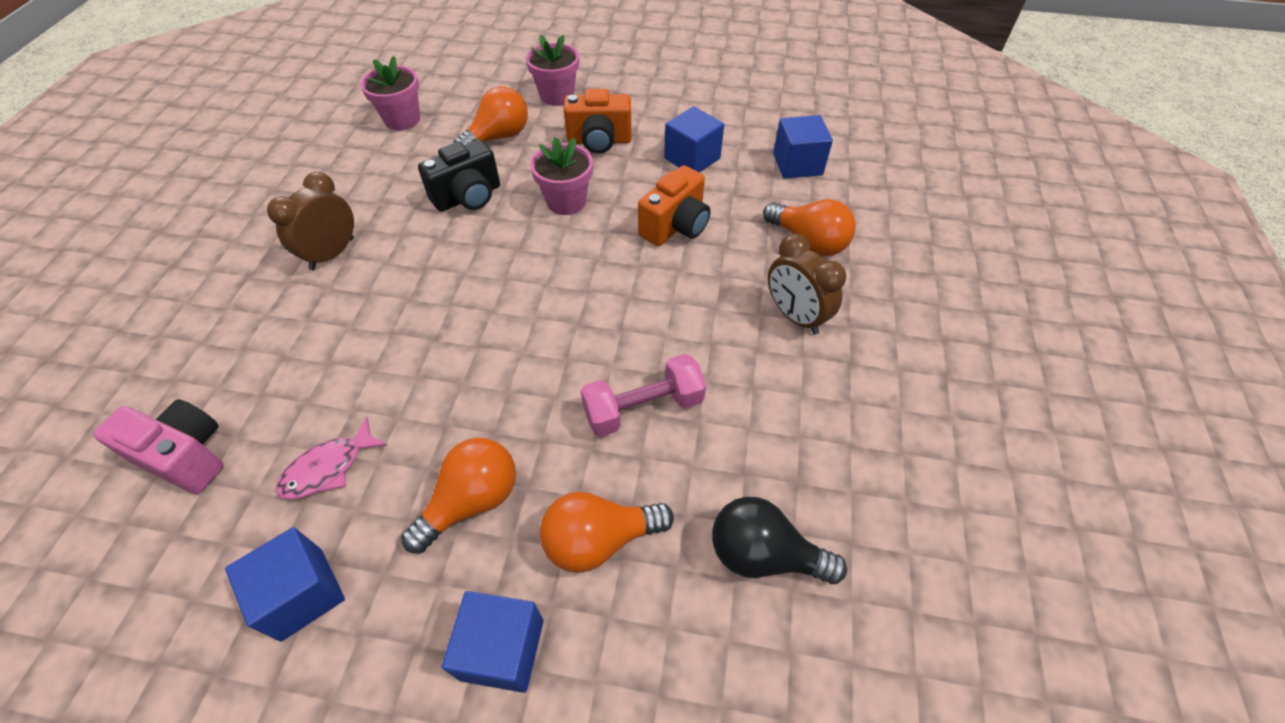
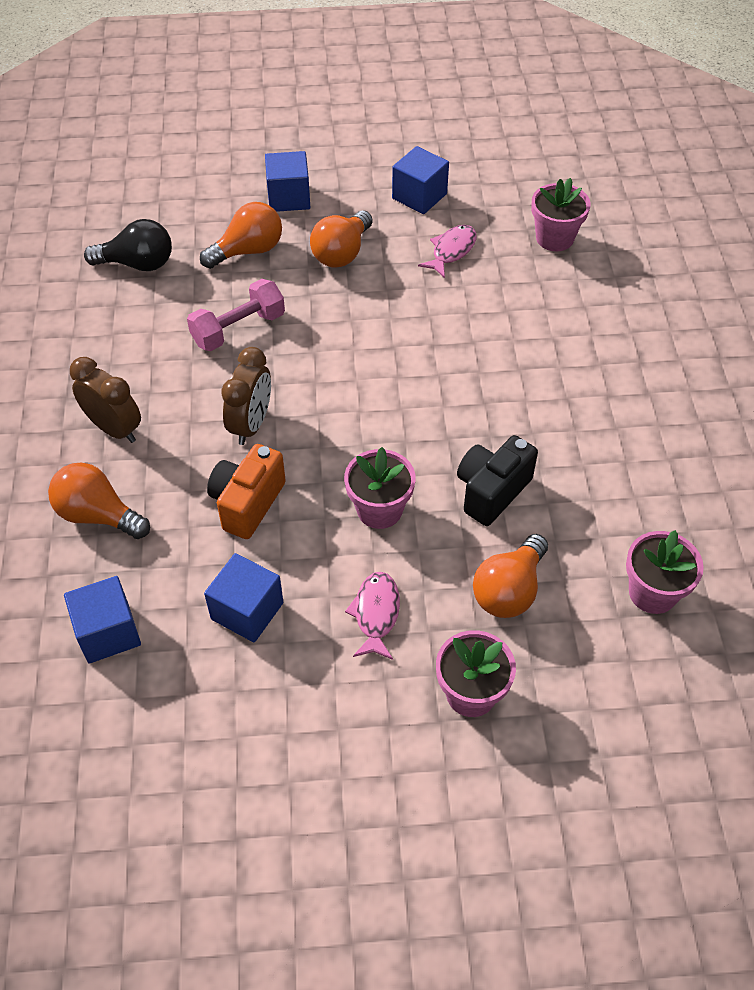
camera: 165 degrees right, 0 degrees up
(186, 456) = (554, 238): pink camera -> pink flower pot
(332, 254) = (582, 397): brown clock -> brown clock (251, 424)
(599, 141) = (376, 614): orange camera -> pink fish

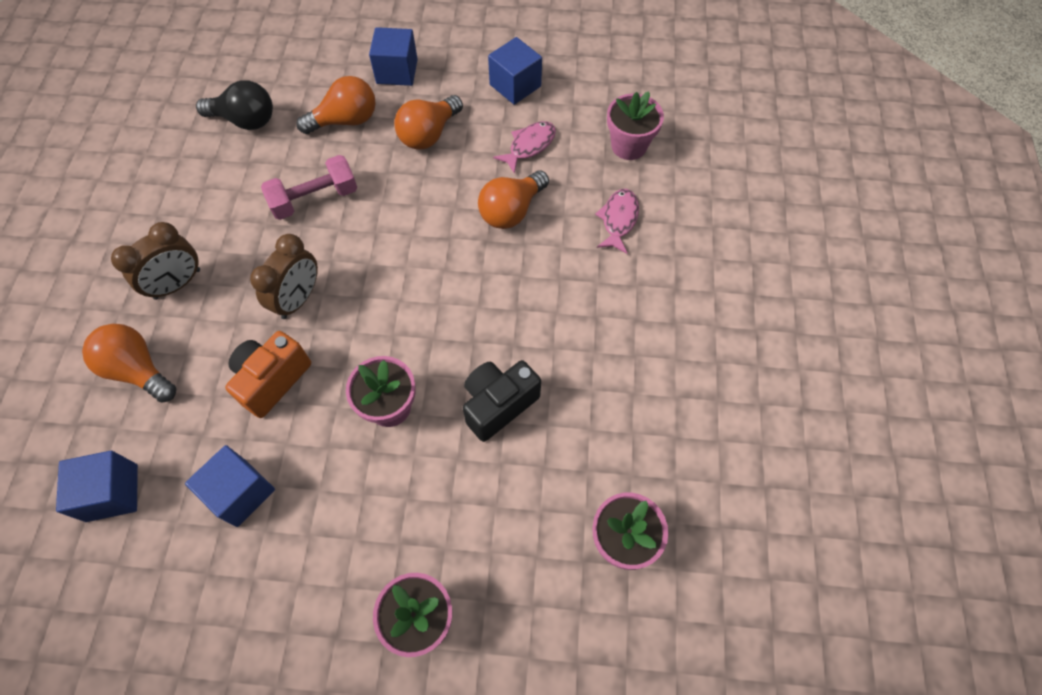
camera: 10 degrees right, 10 degrees up
(114, 429) = (178, 284): brown clock -> brown clock turned 90 degrees clockwise
(376, 614) = (356, 516): pink fish -> pink fish (618, 220)
(509, 590) = (486, 513): orange light bulb -> orange light bulb (511, 211)

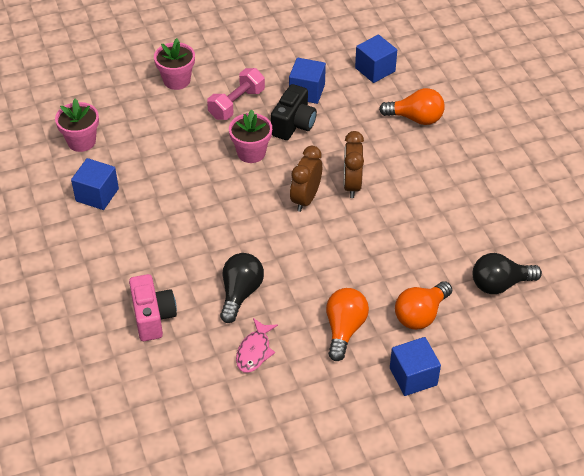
camera: 155 degrees right, 15 degrees down
(178, 284) = (437, 165): brown clock -> brown clock (305, 199)
(272, 380) = (332, 141): orange camera -> none
(315, 199) = (394, 247): pink dumbbell -> pink dumbbell (236, 104)
(498, 404) = (184, 176): black camera -> black camera (293, 125)
(511, 211) = (240, 293): orange light bulb -> black light bulb
(515, 85) = (298, 404): blue cube -> blue cube (97, 195)
(618, 220) = (153, 317): pink fish -> pink camera
(629, 146) = (169, 384): pink flower pot -> none

